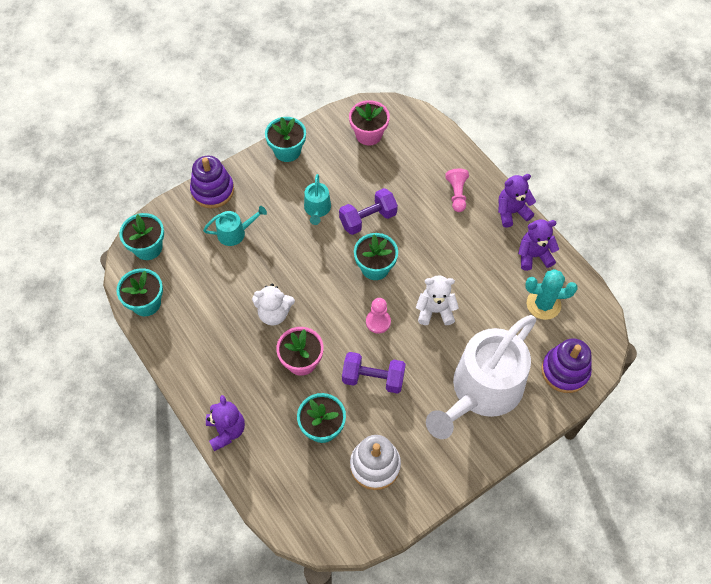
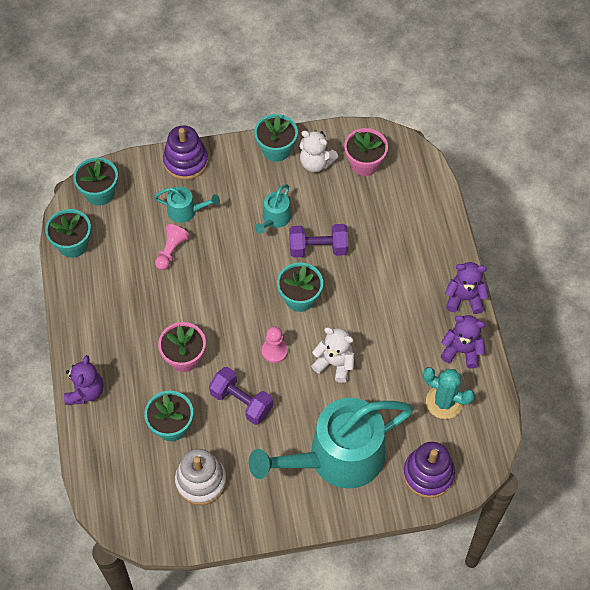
camera: 25 degrees right, 0 degrees up
(274, 313) = (182, 303): white teddy bear -> white teddy bear (316, 163)
(457, 194) = (419, 258): pink pawn -> pink pawn (171, 251)
(482, 390) = (337, 457): white watering can -> turquoise watering can

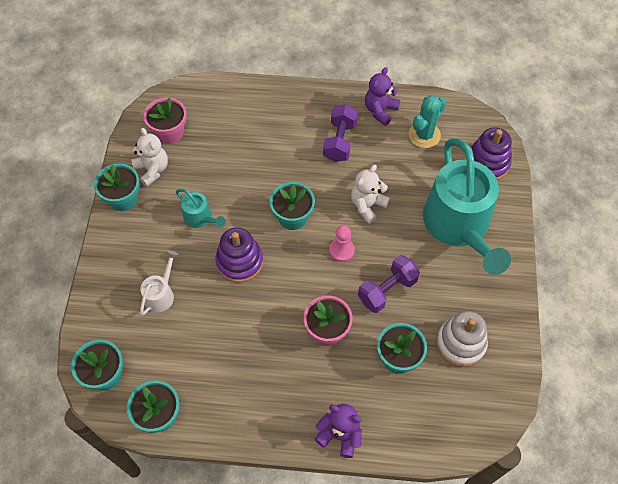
camera: 75 degrees left, 0 degrees up
(171, 251) = (202, 318): pink pawn -> none
(186, 161) = (102, 282): purple stacking toy -> purple stacking toy (239, 261)
(186, 211) = (161, 294): turquoise watering can -> white watering can
(316, 163) = (152, 170): white teddy bear -> white teddy bear turned 75 degrees counterclockwise
(318, 248) = (245, 190): purple dumbbell -> purple dumbbell (339, 141)
(464, 298) = (332, 96): purple teddy bear -> none

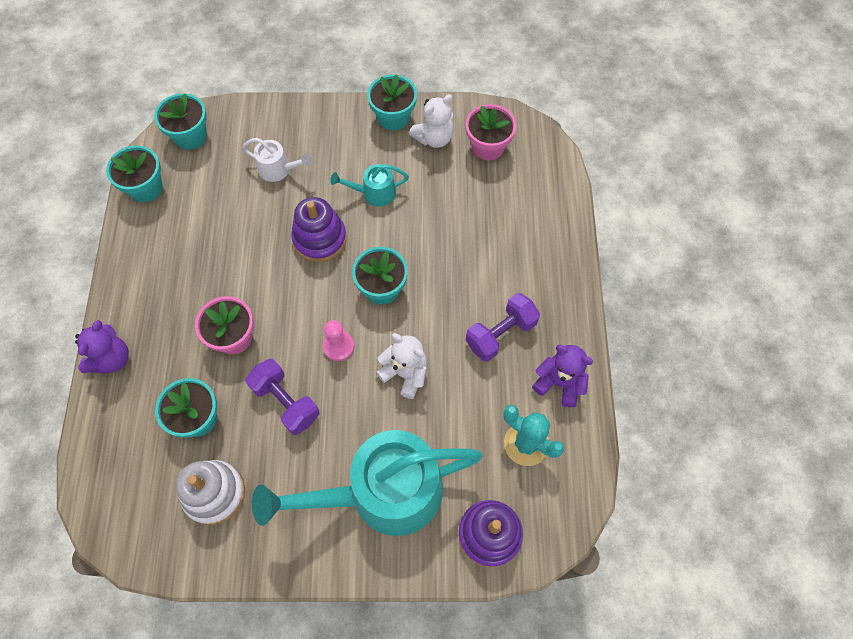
camera: 85 degrees right, 5 degrees up
(200, 218) = (374, 193): turquoise watering can -> turquoise watering can turned 45 degrees clockwise
(339, 141) = (500, 334): purple dumbbell -> purple dumbbell turned 45 degrees counterclockwise

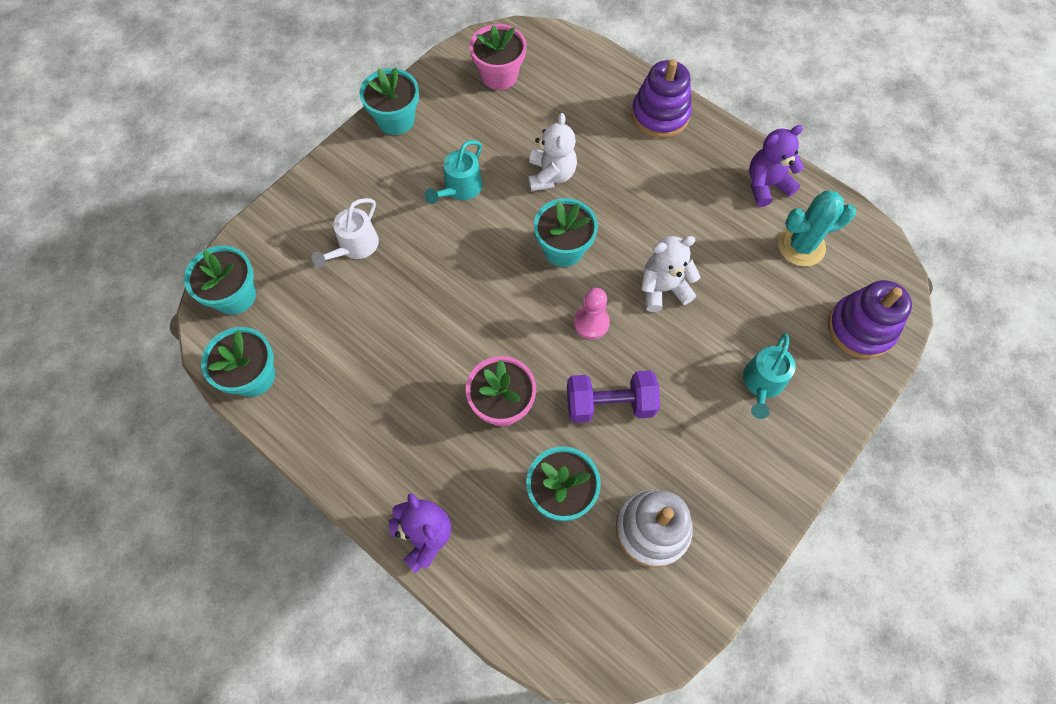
camera: 50 degrees left, 0 degrees up
(278, 169) = (355, 246): white watering can -> white watering can turned 150 degrees clockwise
(320, 239) = (465, 263): purple stacking toy -> purple stacking toy (660, 115)
(383, 492) = (762, 383): turquoise watering can -> turquoise watering can, size x0.42
(434, 138) = (450, 106): white teddy bear -> white teddy bear (551, 175)
(500, 334) = (687, 193): purple dumbbell -> none

